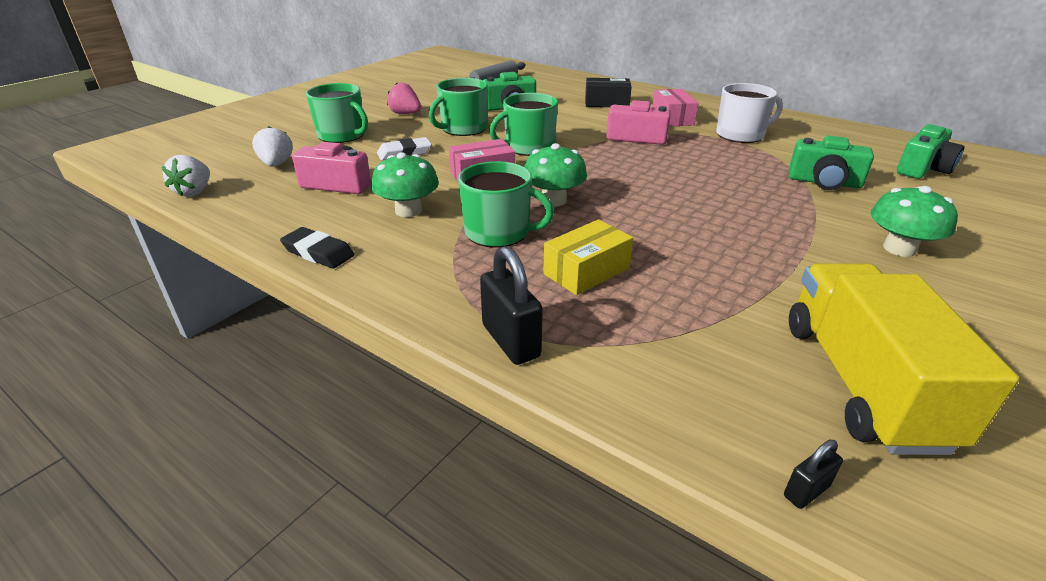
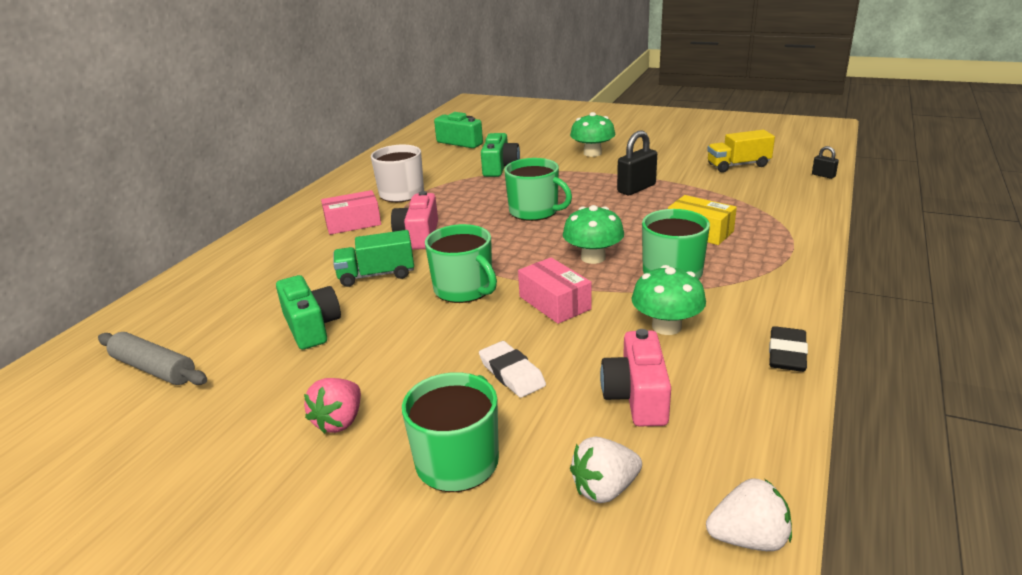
camera: 100 degrees left, 5 degrees down
(463, 129) = (407, 347): green mug -> green mug (535, 211)
(511, 341) = (804, 244): black padlock -> black padlock (636, 188)
(571, 123) = (376, 275): none -> green truck
(606, 103) = (293, 262): black box -> none
(861, 383) = (738, 165): yellow truck -> yellow truck, size x0.60

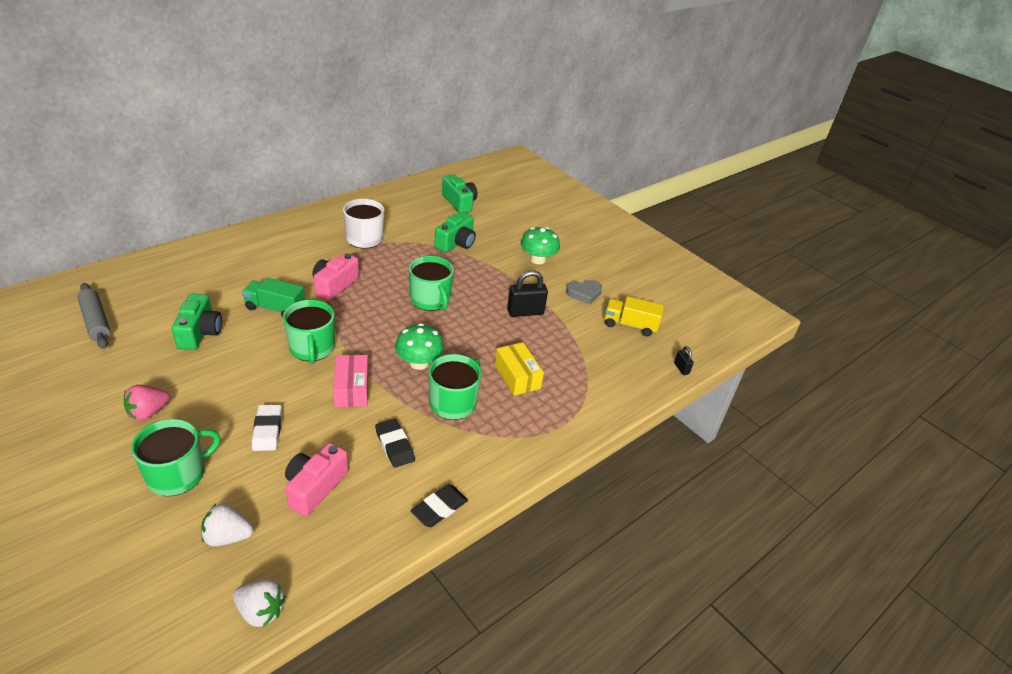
camera: 20 degrees right, 10 degrees up
(353, 223) = (307, 253): pink box -> none
(666, 326) = (394, 445): green mushroom -> black eraser
(667, 160) = (584, 293): none -> grey heart

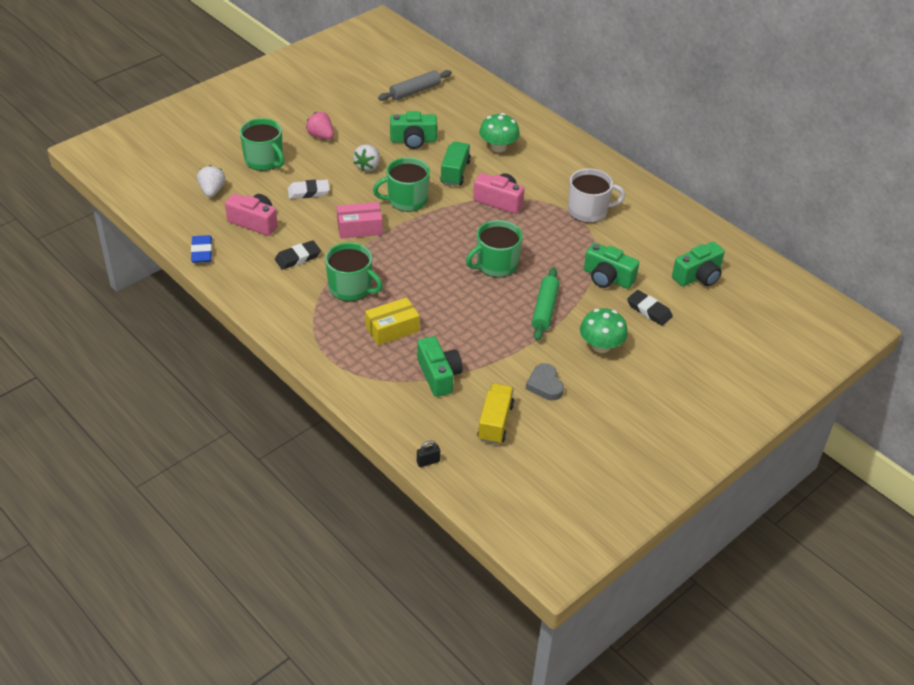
camera: 90 degrees right, 5 degrees up
(261, 611) = (156, 214): white strawberry -> white strawberry (368, 166)
(364, 546) = (202, 252): none -> blue eraser
(419, 363) = (399, 264): green mushroom -> green mushroom (498, 147)
(439, 508) = (235, 286): black eraser -> black eraser (649, 310)
(493, 280) = (545, 309): none -> green rolling pin
(525, 312) = (495, 335): black padlock -> none
(578, 352) = (438, 375): none -> green camera

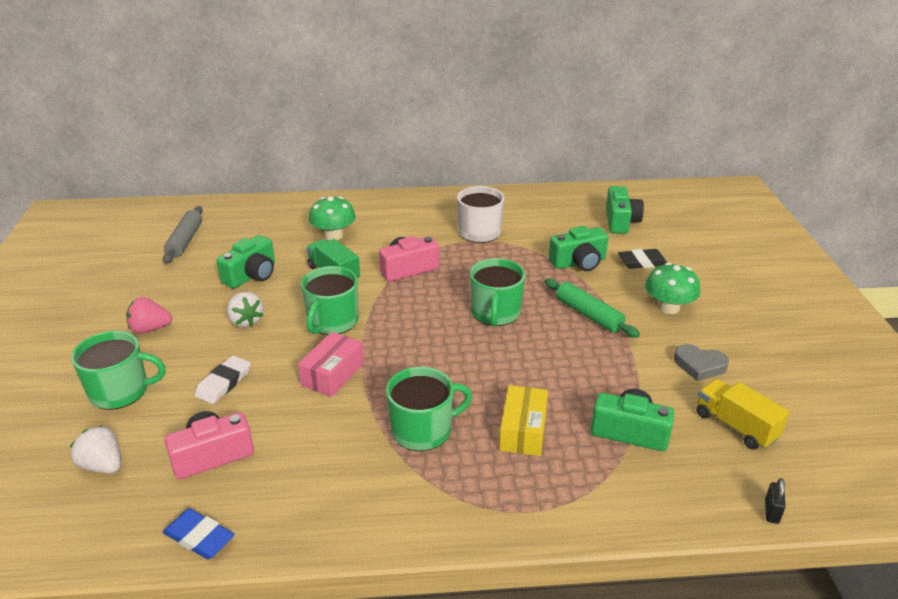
camera: 50 degrees left, 10 degrees down
(298, 258) = (321, 448): black eraser -> none

